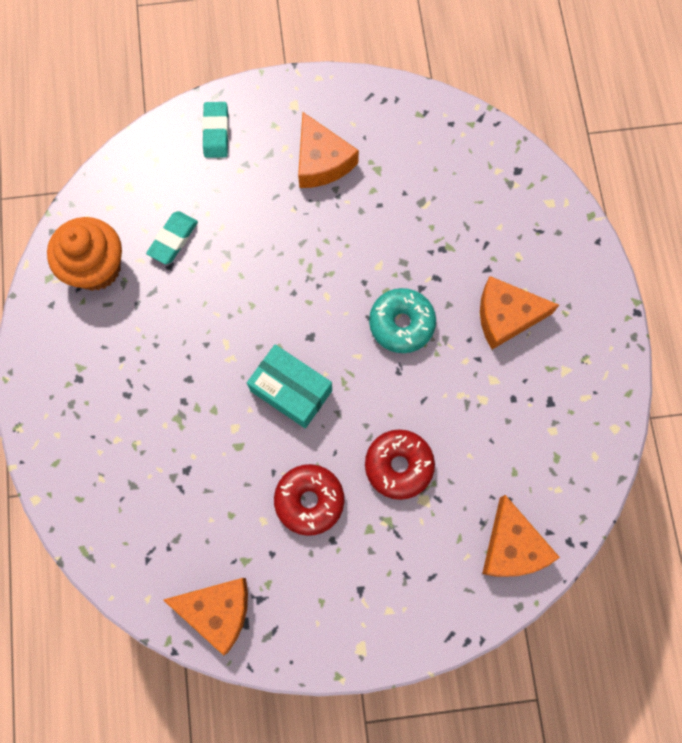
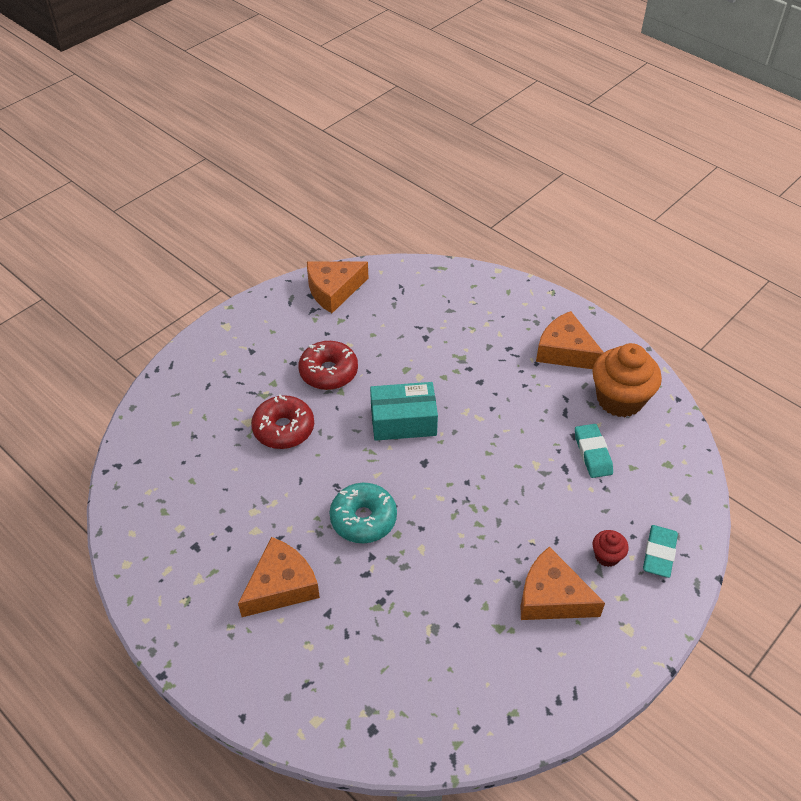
camera: 140 degrees right, 25 degrees down
(216, 132) = (659, 553): turquoise eraser -> turquoise eraser turned 60 degrees clockwise
(253, 158) = (607, 556): none -> red cupcake
(512, 546) = (161, 436): orange cheese -> orange cheese (565, 351)

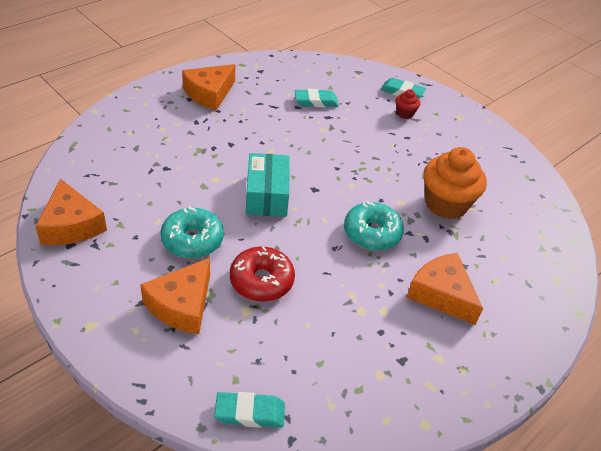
camera: 90 degrees left, 5 degrees down
(143, 435) = (250, 413): none -> turquoise eraser
(328, 372) = (192, 240): red donut -> turquoise donut
(552, 597) = (439, 144): orange cheese -> orange cheese (181, 305)
(619, 399) = (266, 79): orange cupcake -> orange cupcake (446, 204)

